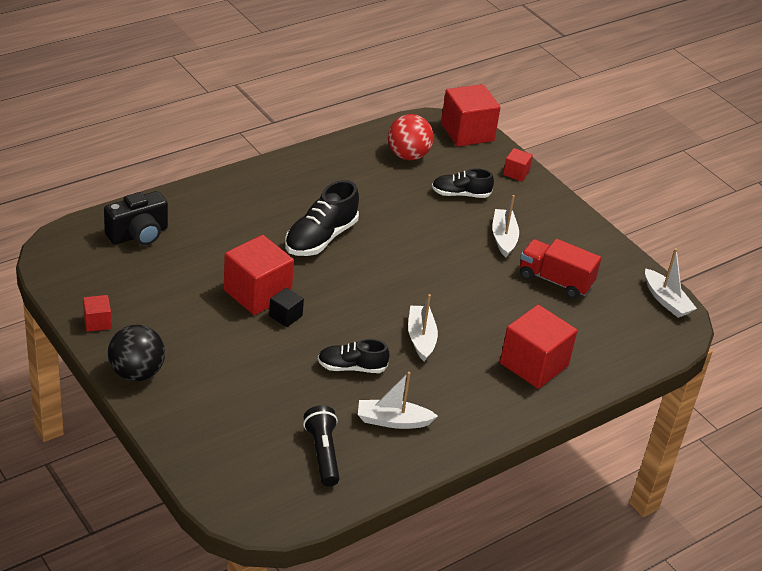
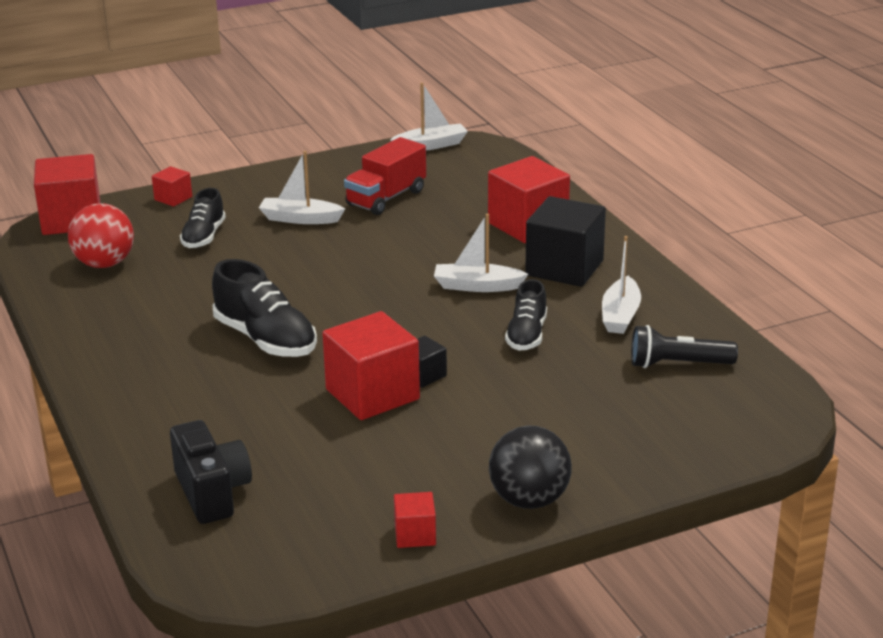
camera: 75 degrees left, 10 degrees down
(464, 387) = (564, 268): none -> black cube

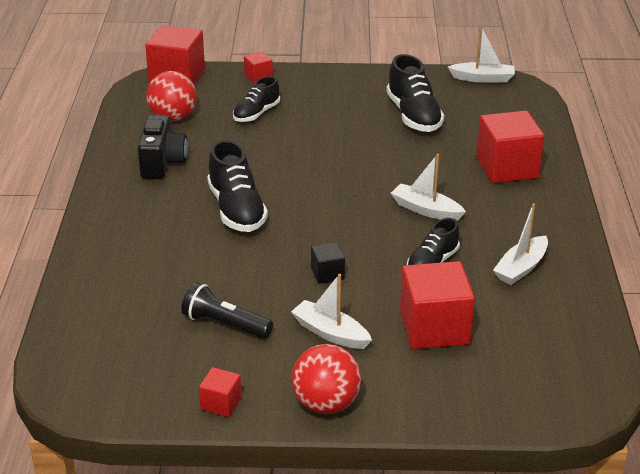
camera: 25 degrees right, 5 degrees up
(212, 493) = (109, 321): black camera -> black camera (162, 163)
(300, 219) = (336, 117): white boat -> white boat (330, 333)
(372, 394) = (278, 278): red cube -> red cube (434, 328)
(386, 198) = (413, 116): red truck -> black shoe
(529, 500) = (326, 404): black ball -> red ball
(564, 268) = (507, 213): black cube -> none
(677, 364) = (535, 325): black flashlight -> black flashlight (225, 324)

